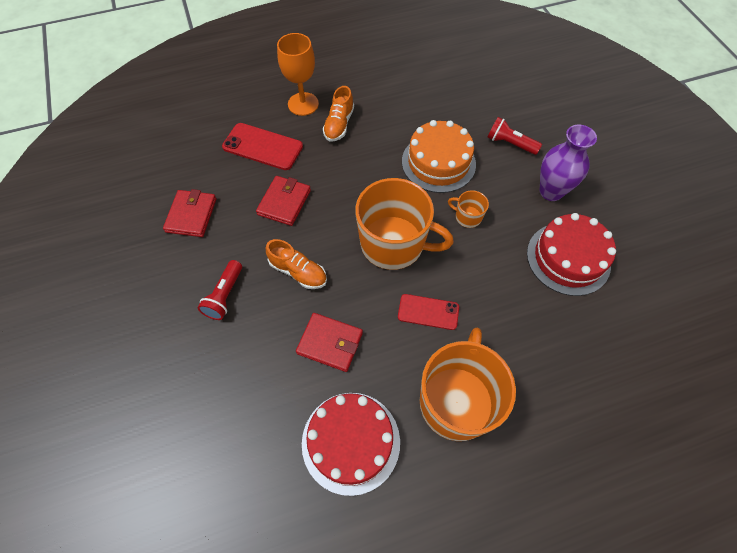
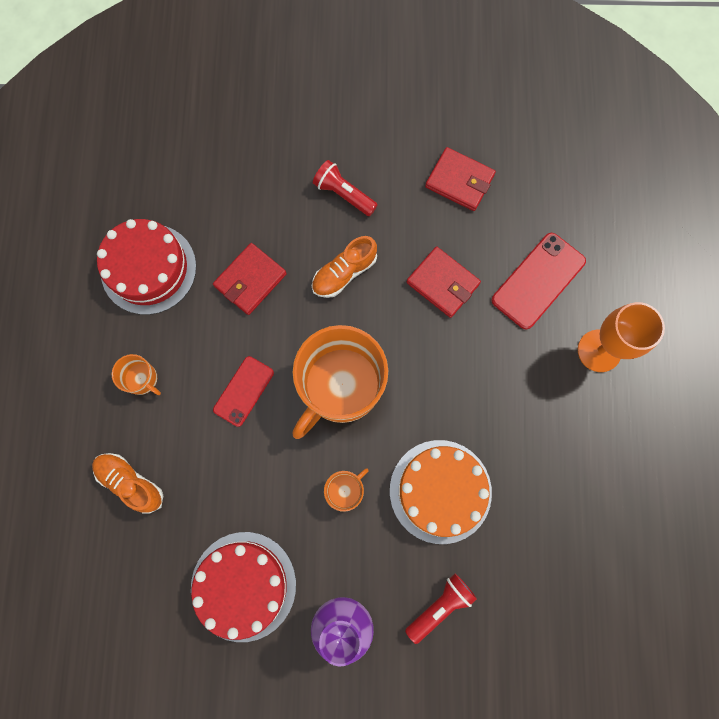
camera: 110 degrees right, 15 degrees up
(339, 124) = (547, 386): orange shoe -> orange shoe (131, 482)
(456, 401) = (142, 379): orange mug -> orange mug, size x0.43

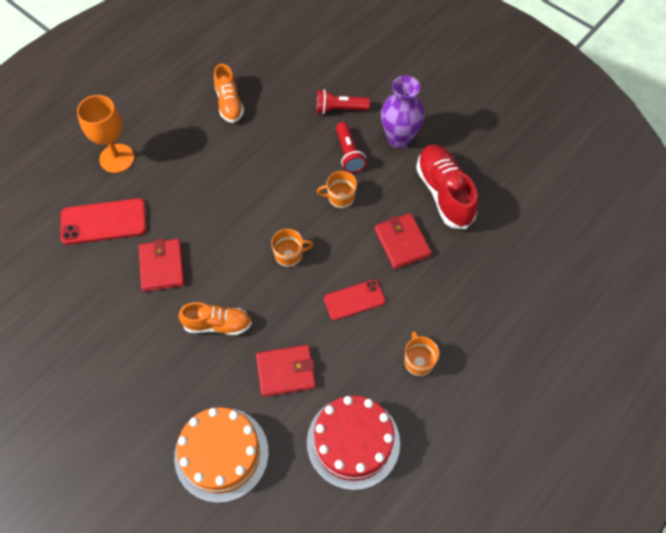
camera: 140 degrees left, 15 degrees down
(131, 482) = (474, 299): orange shoe -> orange shoe (229, 103)
(243, 586) = (444, 193): red cake -> red shoe
(340, 387) = (289, 255): orange mug -> orange mug, size x0.43
(344, 194) = (162, 382): red flashlight -> red flashlight (348, 154)
(440, 491) = (285, 158): orange cake -> orange cake (221, 454)
(459, 181) = (76, 325): red wallet -> red wallet (402, 242)

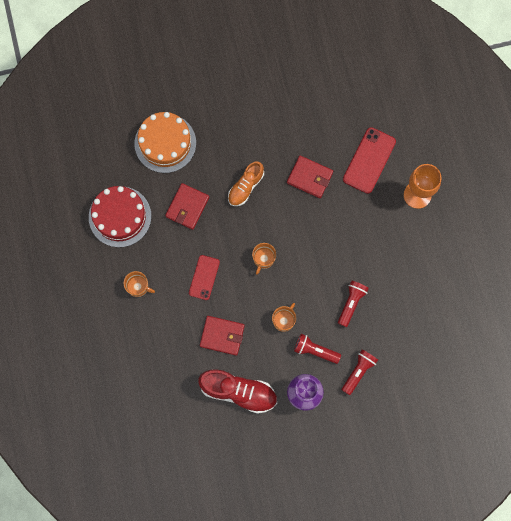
camera: 125 degrees right, 15 degrees up
(229, 103) = (416, 297): orange shoe -> none
(276, 151) = (351, 303): none -> red flashlight

